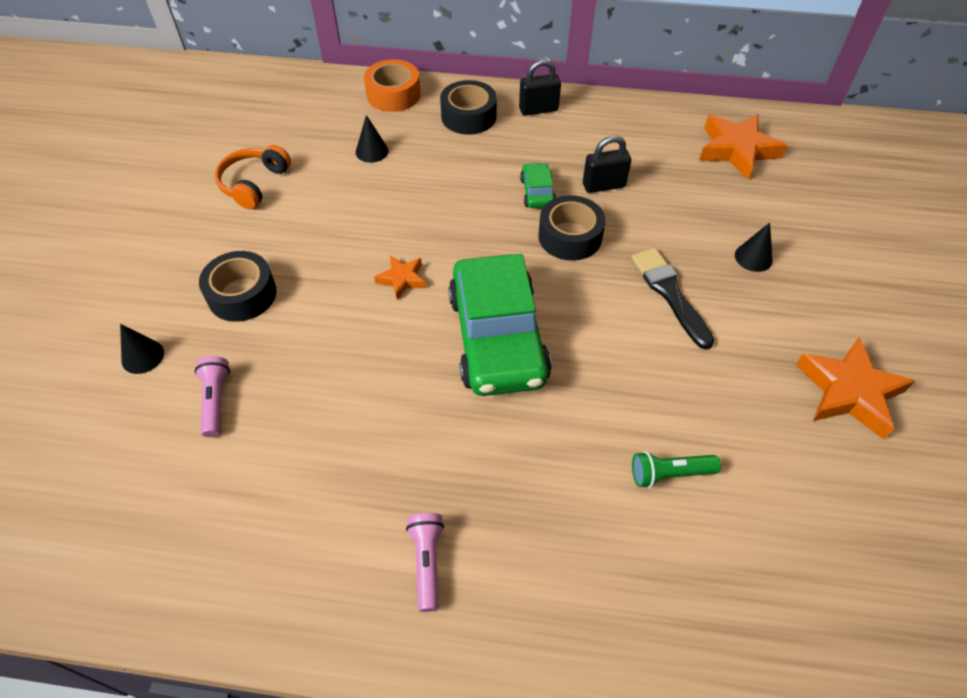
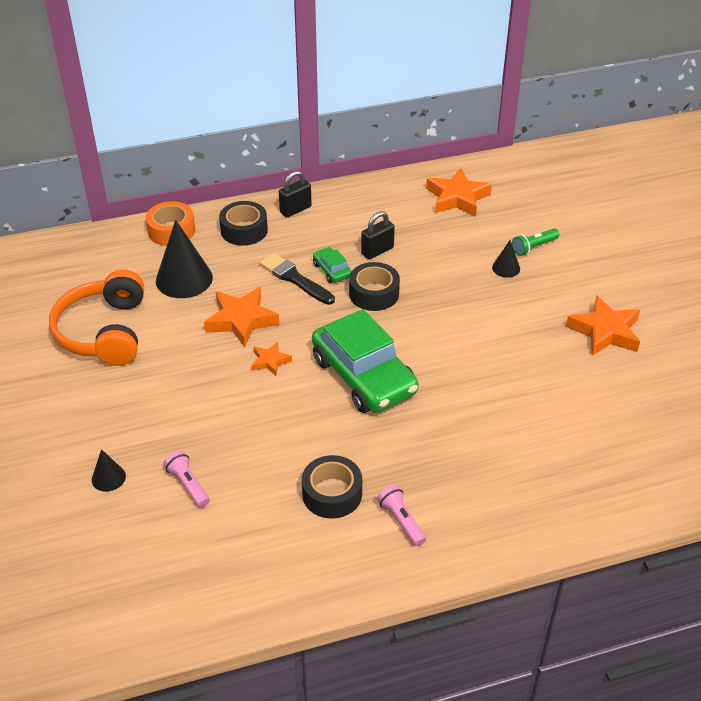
camera: 25 degrees left, 10 degrees down
(242, 294) = (155, 411): black tape -> black tape (332, 494)
(254, 184) = (104, 332): orange headphones -> orange headphones, size x1.70
(372, 151) = (184, 279): black cone -> black cone, size x2.01
(401, 218) = (241, 320): none -> orange star
(669, 294) = (463, 309): black brush -> black brush (295, 279)
(669, 474) = (522, 417): green flashlight -> green flashlight (534, 247)

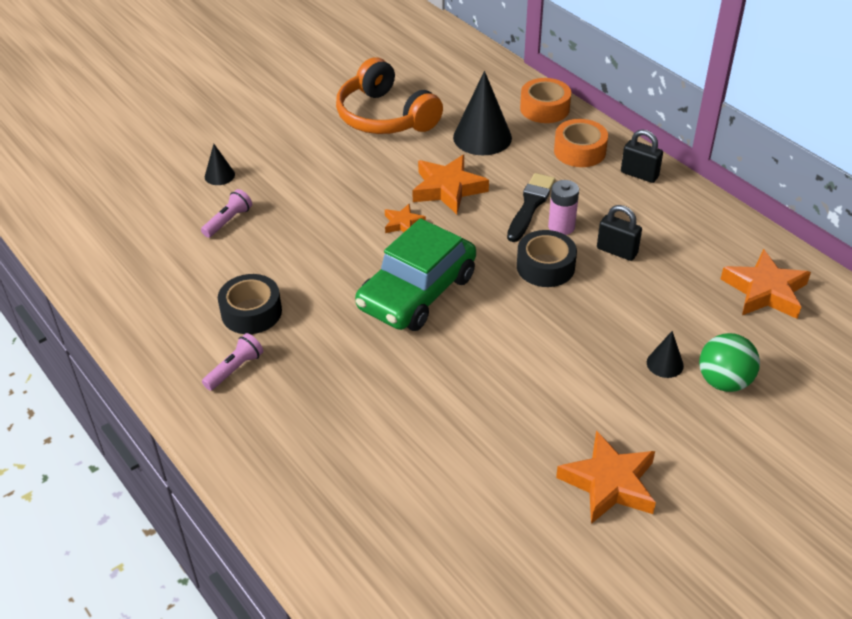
camera: 70 degrees right, 0 degrees up
(104, 332) = (385, 116): orange headphones -> orange headphones turned 105 degrees counterclockwise
(244, 230) = (579, 151): black tape -> orange tape
(332, 270) = (561, 227): green car -> pink battery
(534, 247) = (724, 381): green flashlight -> green ball

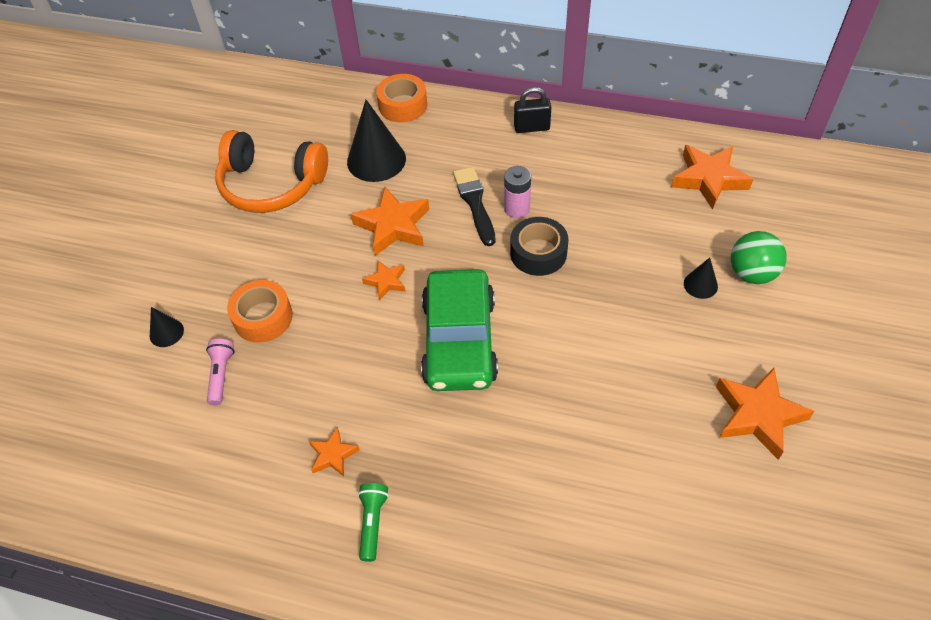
camera: 35 degrees left, 10 degrees up
(235, 369) = (372, 523): pink flashlight -> green flashlight
(251, 312) = (333, 455): black tape -> orange star
(579, 151) = (467, 131): orange tape -> orange tape (263, 317)
(617, 251) = (578, 206): black padlock -> none

